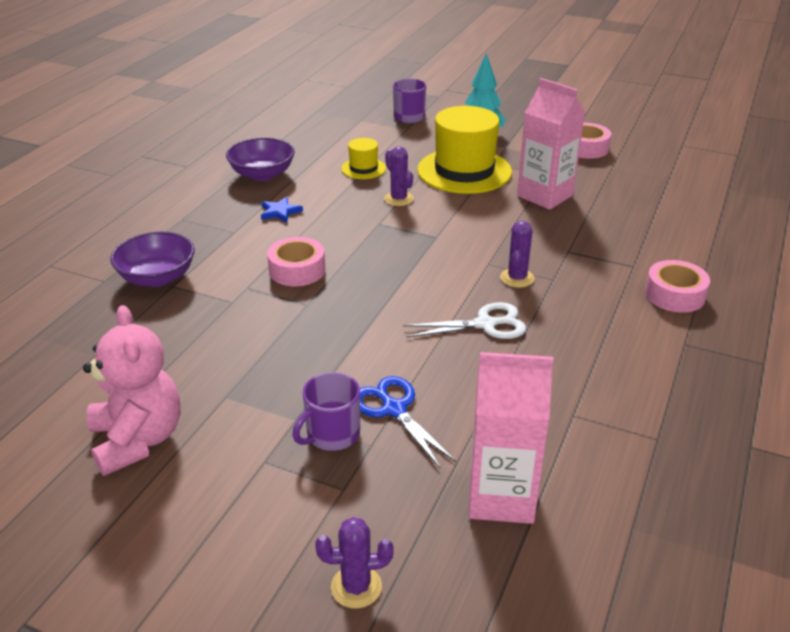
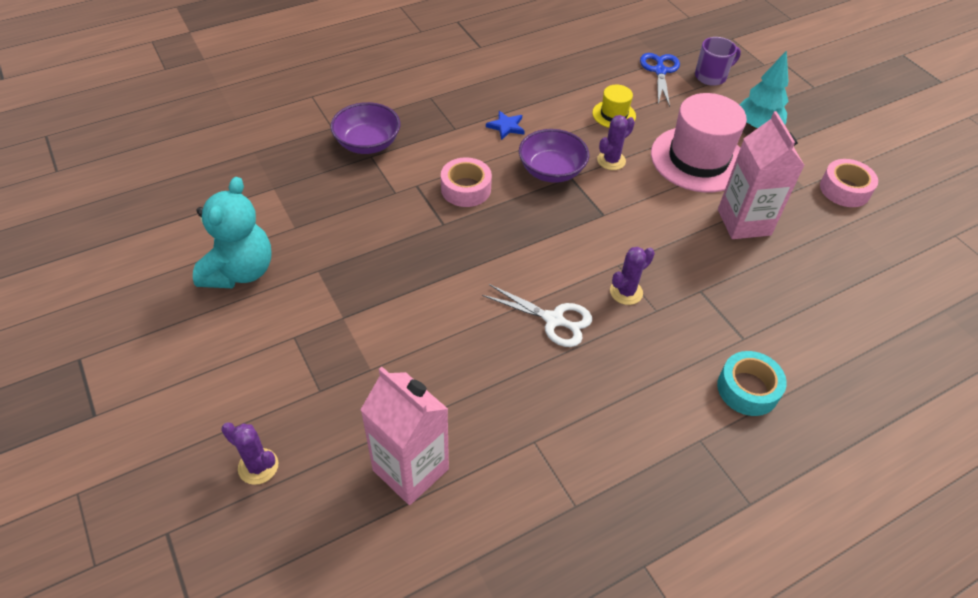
camera: 35 degrees right, 15 degrees up
(138, 440) = (240, 271): pink teddy bear -> turquoise teddy bear
(262, 174) = (528, 82): purple bowl -> purple bowl (551, 171)
(332, 434) = (353, 344): purple mug -> none
(394, 409) = (412, 351): blue scissors -> blue scissors (660, 71)
(398, 199) = (611, 160): purple cactus -> purple cactus turned 45 degrees clockwise
(464, 171) = (698, 159): yellow hat -> pink hat
(674, 295) = (747, 389): pink tape -> turquoise tape

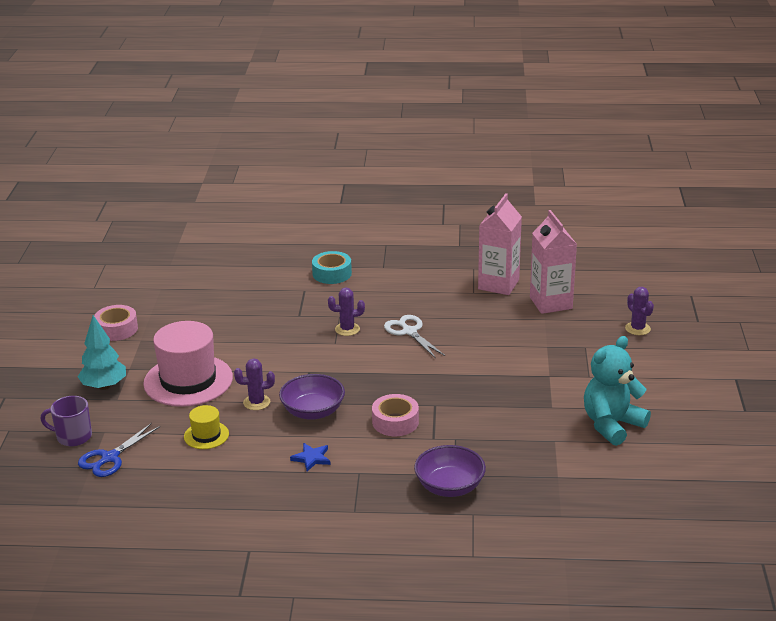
camera: 145 degrees left, 20 degrees down
(744, 222) = (217, 336): pink carton -> pink carton (498, 284)

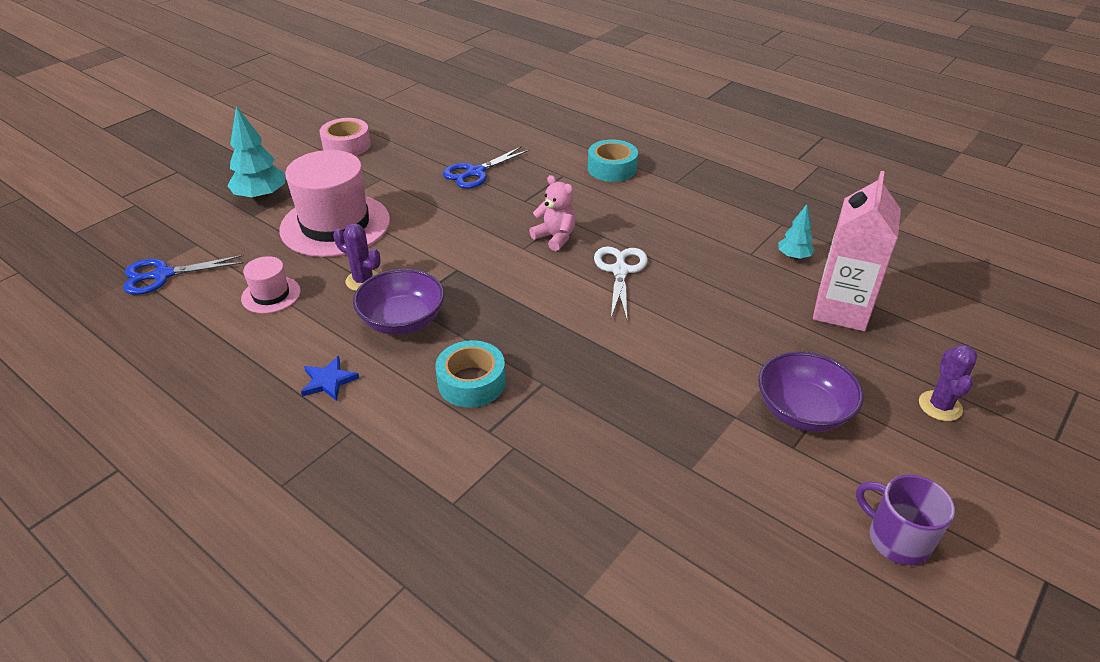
camera: 35 degrees right, 10 degrees up
(73, 436) = (168, 236): purple mug -> purple mug (897, 539)
(206, 435) = (271, 295): yellow hat -> pink hat
(241, 311) = (475, 172): none -> blue scissors
(347, 329) = (555, 237): purple cactus -> pink teddy bear
(395, 422) = (471, 382): pink tape -> turquoise tape
(449, 487) = (425, 519): purple bowl -> purple bowl (802, 411)
(498, 284) = (793, 257): pink carton -> turquoise tree
(612, 425) = (752, 551): turquoise teddy bear -> none

